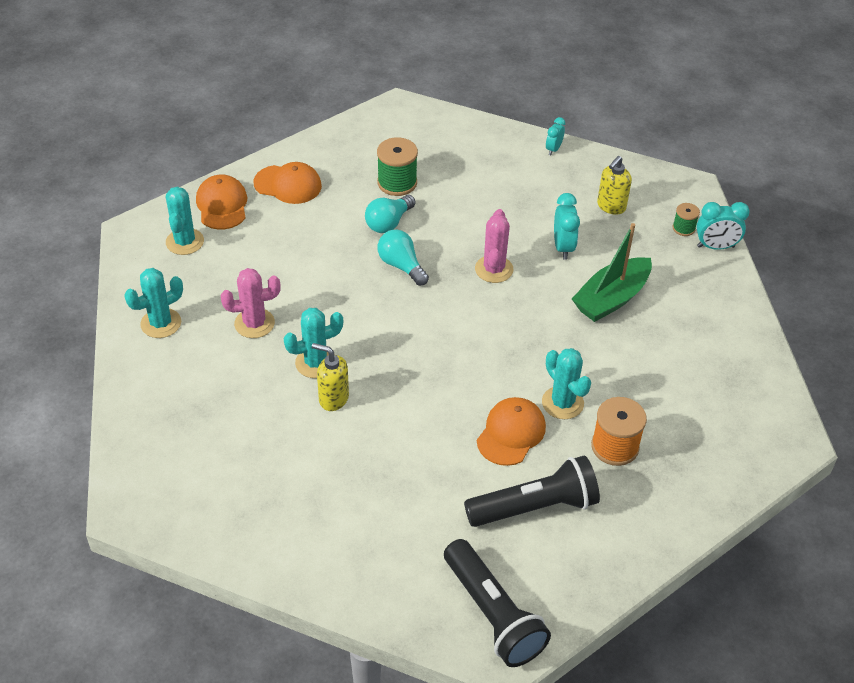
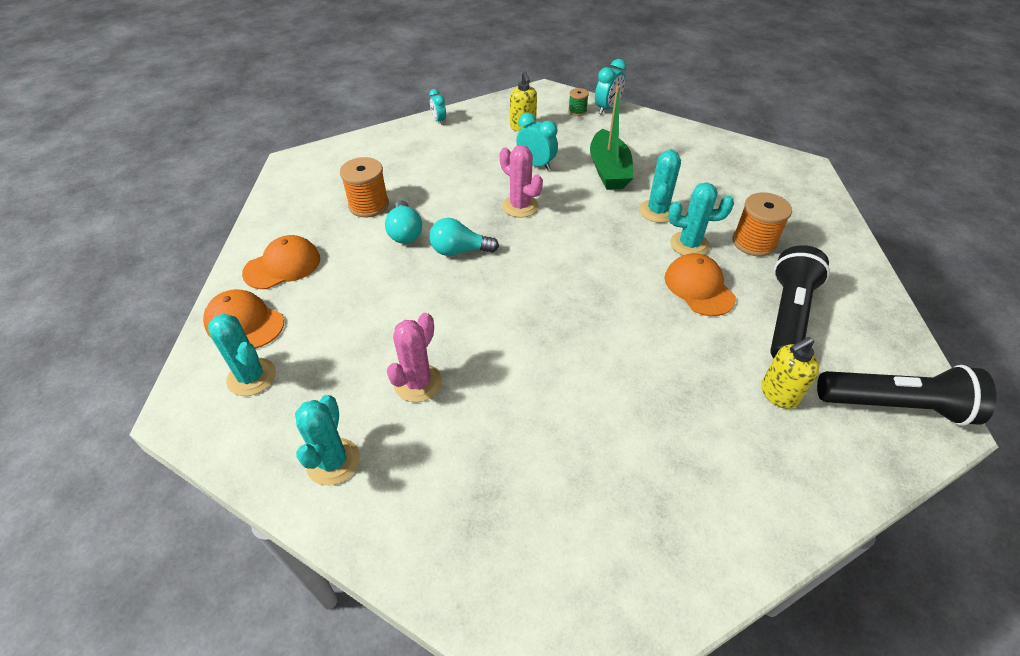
camera: 50 degrees left, 0 degrees up
(316, 363) = (512, 365): turquoise cactus -> turquoise cactus (657, 211)
(333, 398) = (566, 377): yellow soap dispenser -> yellow soap dispenser (778, 394)
(397, 183) = (369, 205): green spool -> orange spool

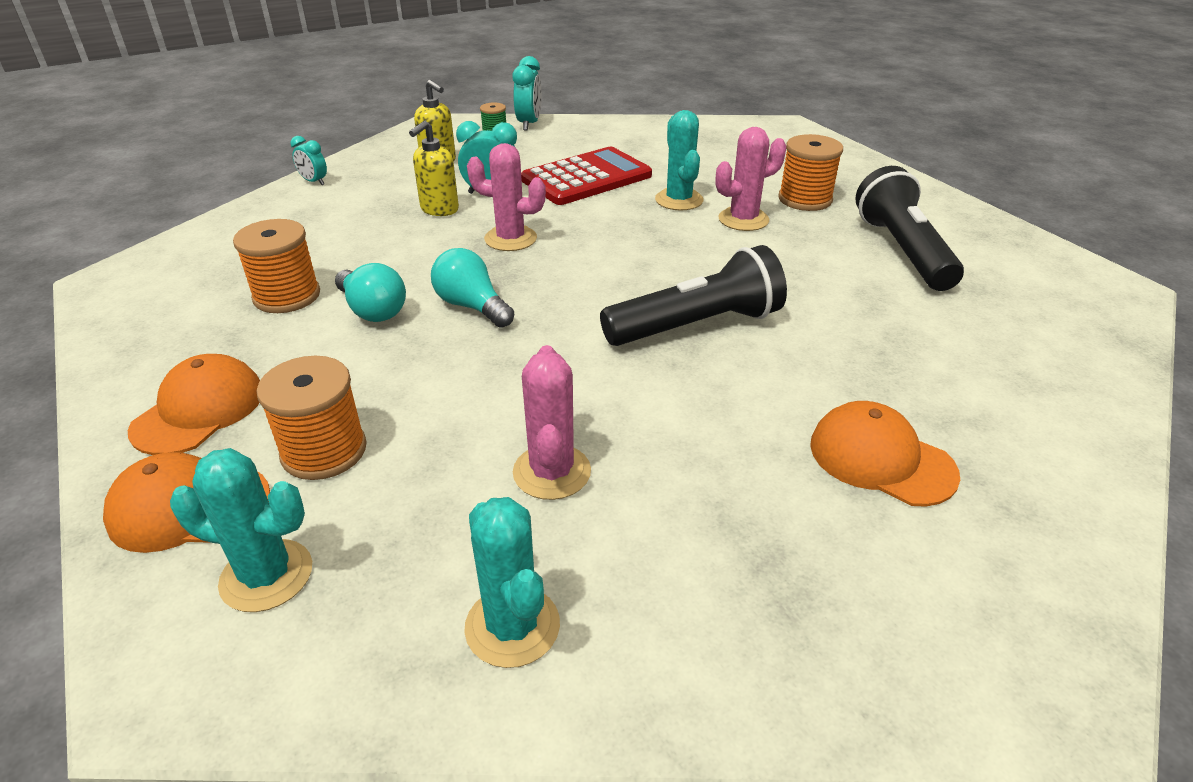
camera: 30 degrees left, 10 degrees down
(320, 317) = (324, 451): none -> orange spool
(459, 251) = (472, 306): turquoise light bulb -> turquoise light bulb turned 75 degrees clockwise
(608, 170) = (586, 178): green boat -> red calculator
(689, 244) = (743, 219): turquoise cactus -> pink cactus
(699, 287) = (792, 254): orange cap -> orange cap (881, 459)
(778, 394) = (966, 320): yellow soap dispenser -> yellow soap dispenser (439, 209)
(895, 405) = (1070, 291): black flashlight -> black flashlight (696, 325)

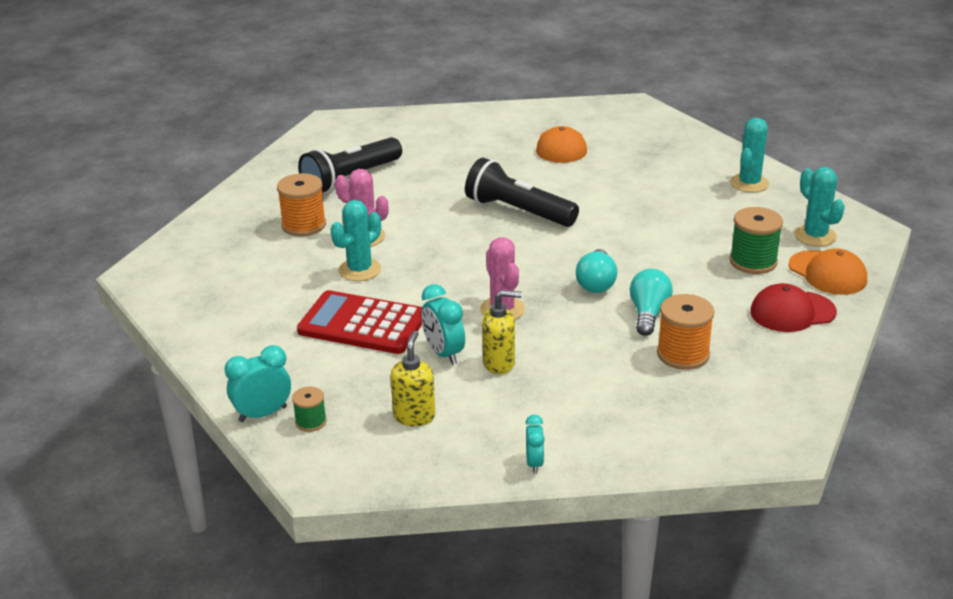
camera: 125 degrees left, 5 degrees down
(199, 410) = (792, 312): orange cap -> red cap
(324, 451) = (753, 261): orange spool -> green spool
(552, 472) = (676, 205): pink cactus -> none

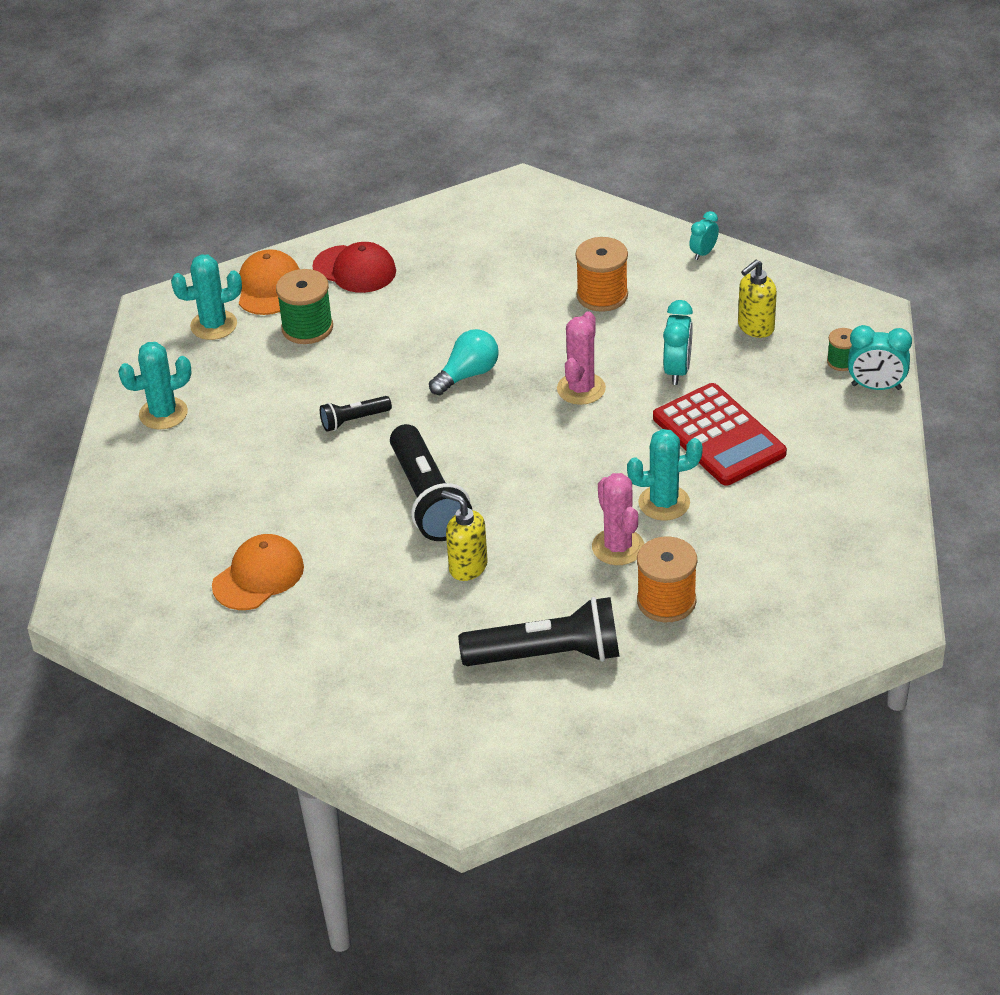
camera: 140 degrees left, 10 degrees up
(499, 363) = (641, 339): yellow soap dispenser -> yellow soap dispenser (467, 567)
(629, 228) = (354, 420): none -> black flashlight
(648, 313) = (466, 324): turquoise light bulb -> none
(683, 354) = (490, 278): orange spool -> orange spool (602, 295)
(815, 236) = (213, 325): turquoise cactus -> turquoise cactus turned 60 degrees clockwise

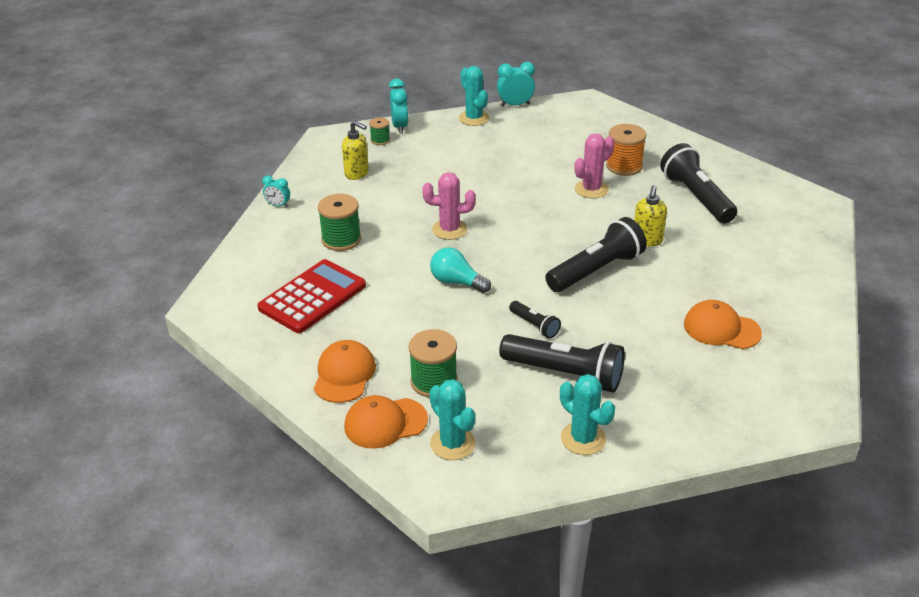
camera: 110 degrees left, 5 degrees down
(261, 424) = (564, 374): none -> black flashlight
(355, 269) = (344, 374): red cap -> orange cap
(602, 295) = (341, 239): orange spool -> green spool
(664, 503) = (543, 180): turquoise cactus -> turquoise cactus (474, 118)
(677, 370) = (413, 195): turquoise clock -> turquoise clock (515, 105)
(718, 436) = (471, 171): red calculator -> red calculator (312, 297)

